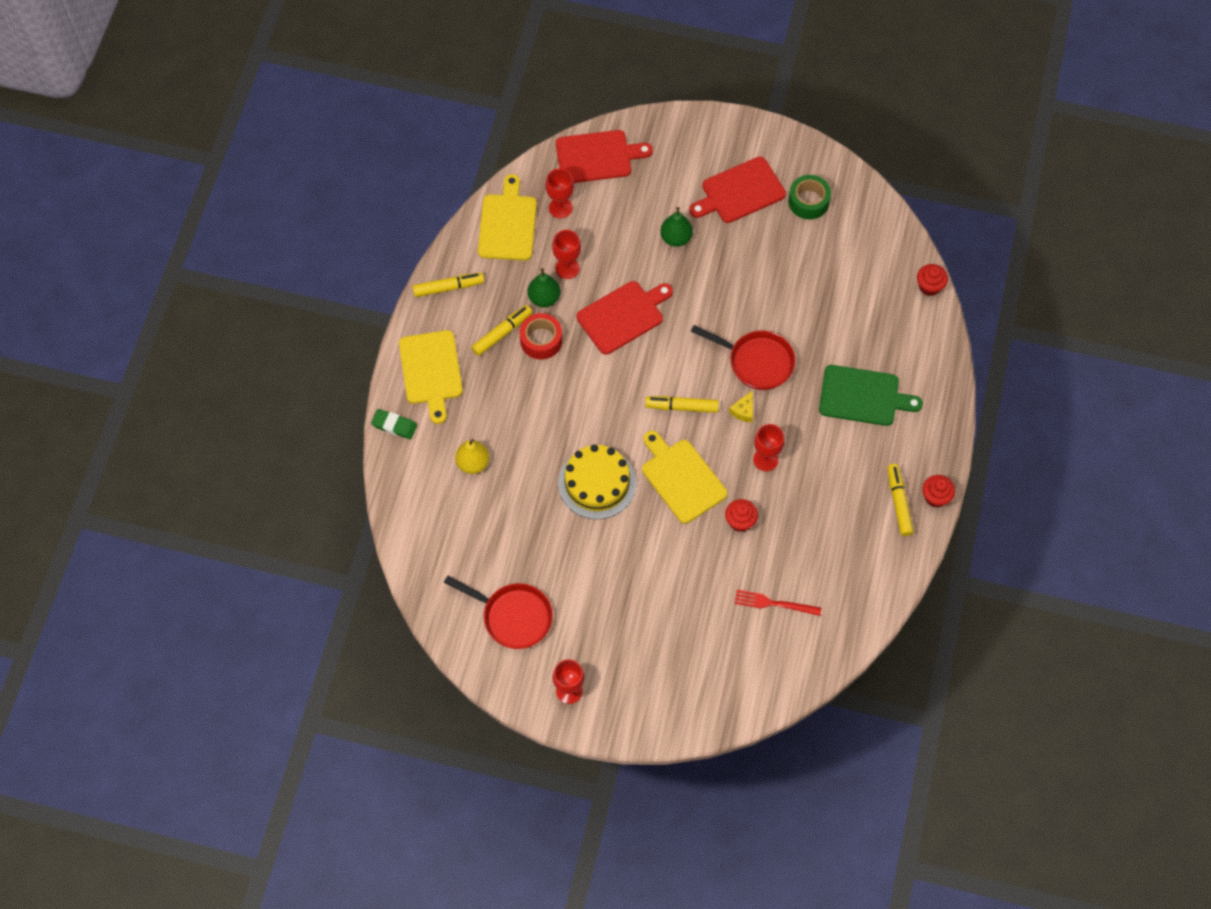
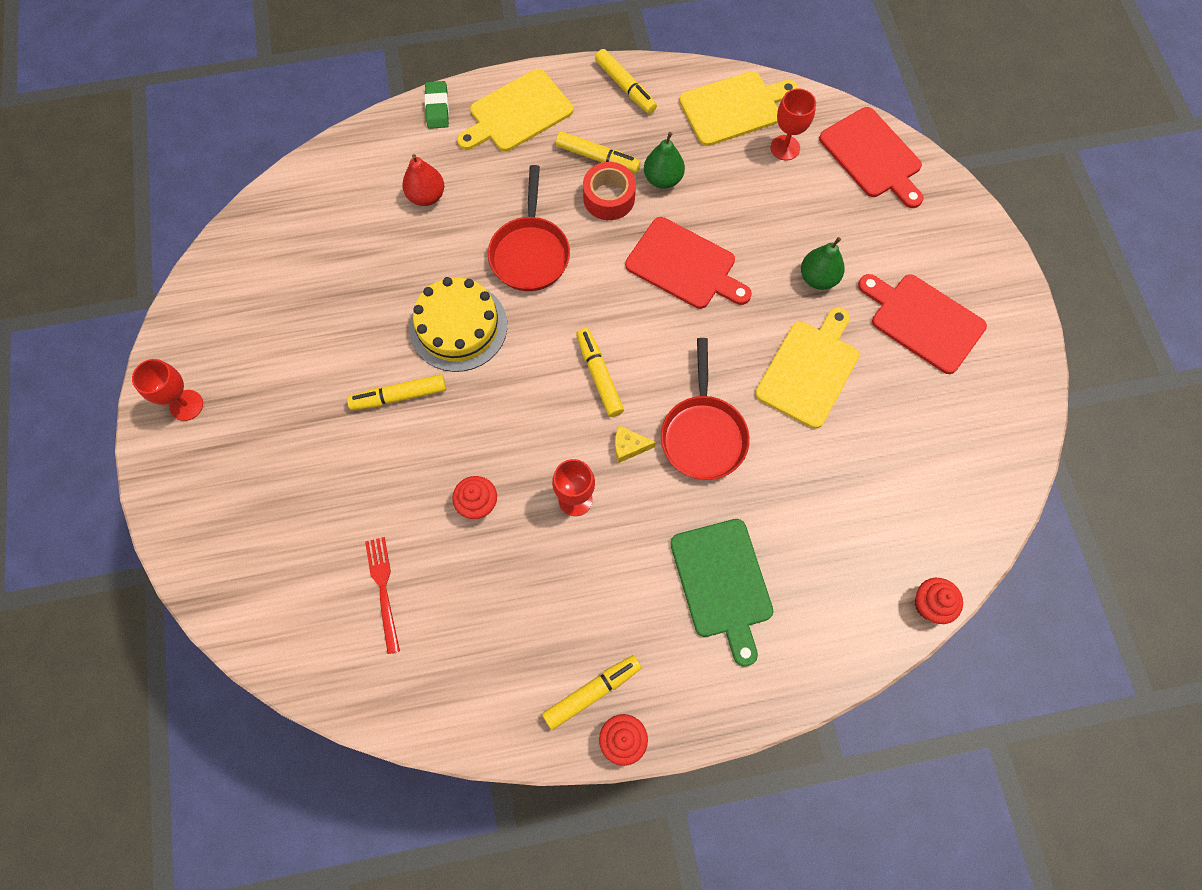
camera: 65 degrees right, 5 degrees up
(473, 463) = (426, 196): yellow pear -> red pear
(513, 617) = (257, 311): red pan -> red pan (530, 253)
(567, 268) = (713, 185): red goblet -> none
(633, 543) = (399, 396): none -> yellow marker
(681, 478) = (505, 414): yellow cutting board -> yellow cutting board (809, 370)
(808, 201) = (959, 404): green tape -> none

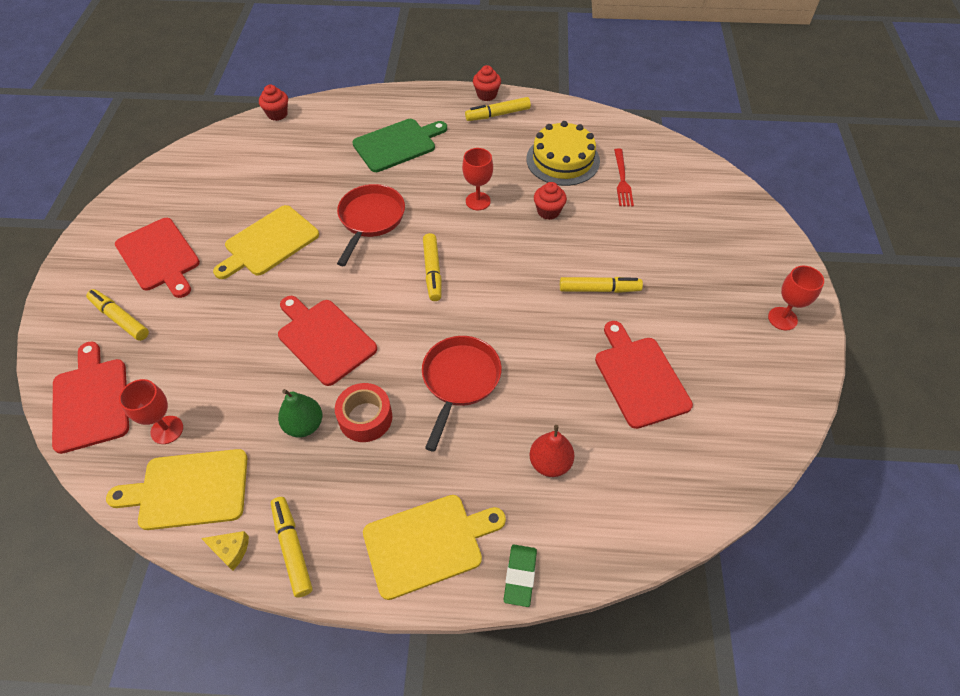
camera: 165 degrees left, 15 degrees down
(347, 297) = (639, 378): none -> red cutting board
(458, 326) = (540, 331): yellow cake -> yellow cake (563, 160)
(597, 158) = (359, 464): yellow marker -> yellow marker (120, 319)
(629, 446) = (428, 223): yellow cheese -> yellow cheese (230, 550)
(722, 583) = (397, 144): green cutting board -> green cutting board turned 60 degrees clockwise
(818, 278) = (218, 304): green pear -> none

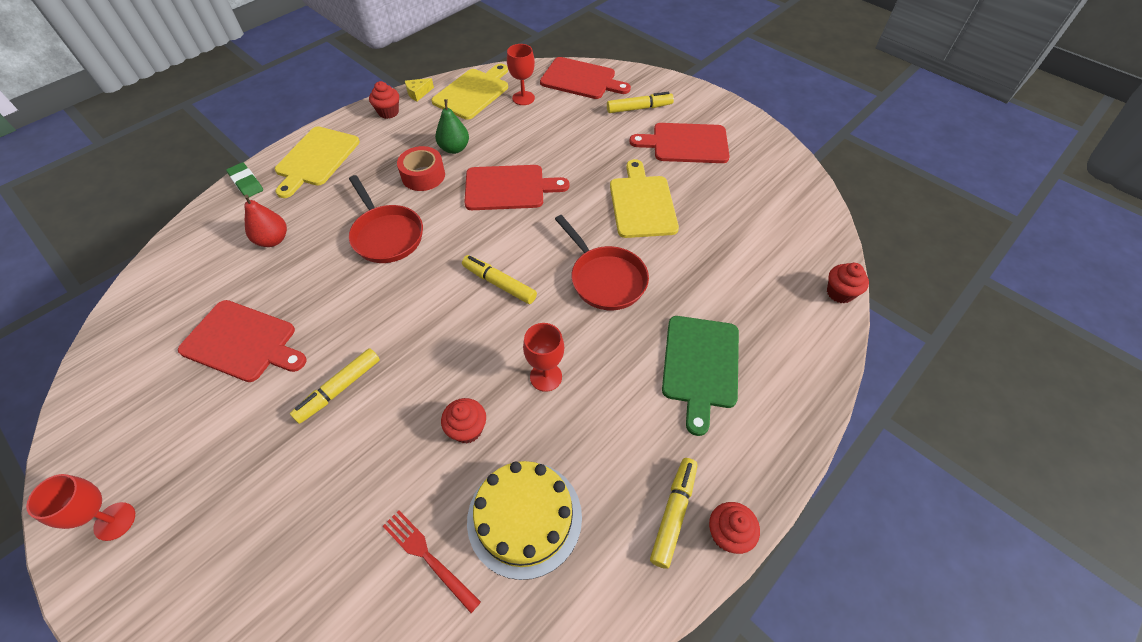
camera: 130 degrees right, 0 degrees up
(292, 548) = (388, 112): yellow marker -> red cupcake

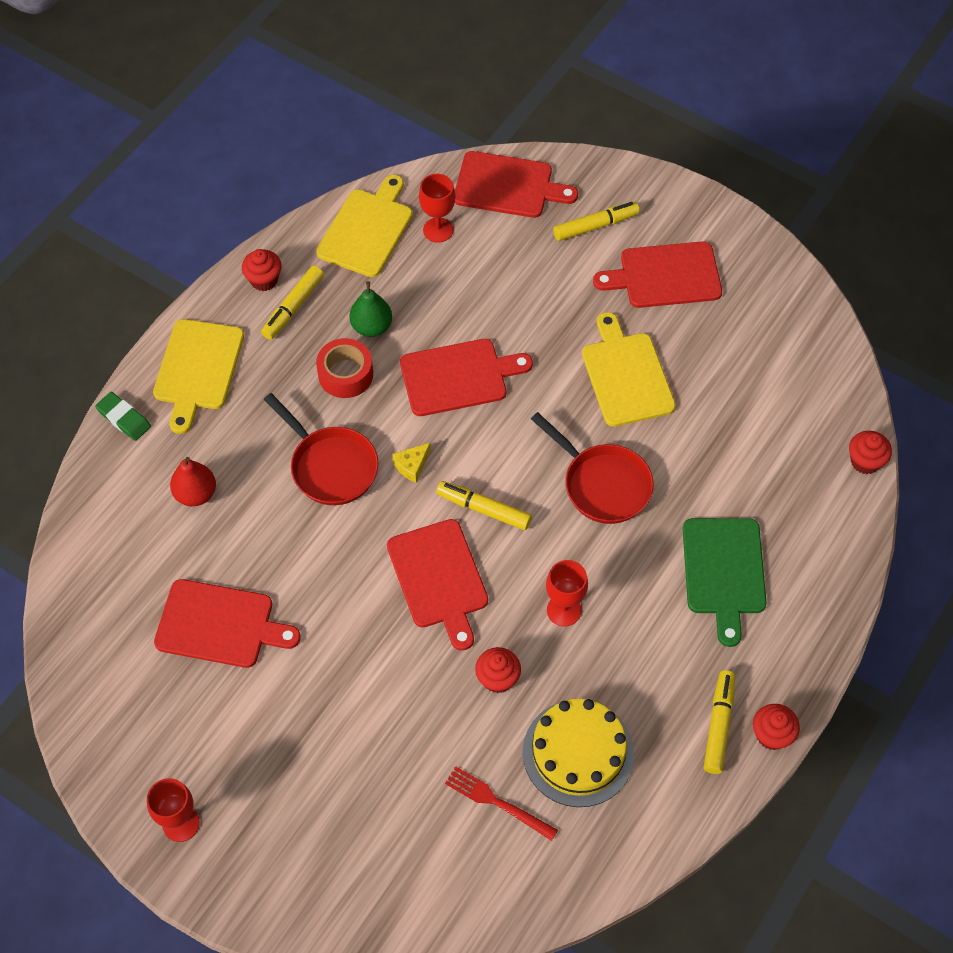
camera: 10 degrees left, 5 degrees up
(339, 389) = (349, 659): yellow marker -> yellow marker (293, 307)
(418, 93) = (292, 241): yellow cheese -> yellow cheese (412, 465)
(443, 332) = (439, 578): none -> red cutting board

